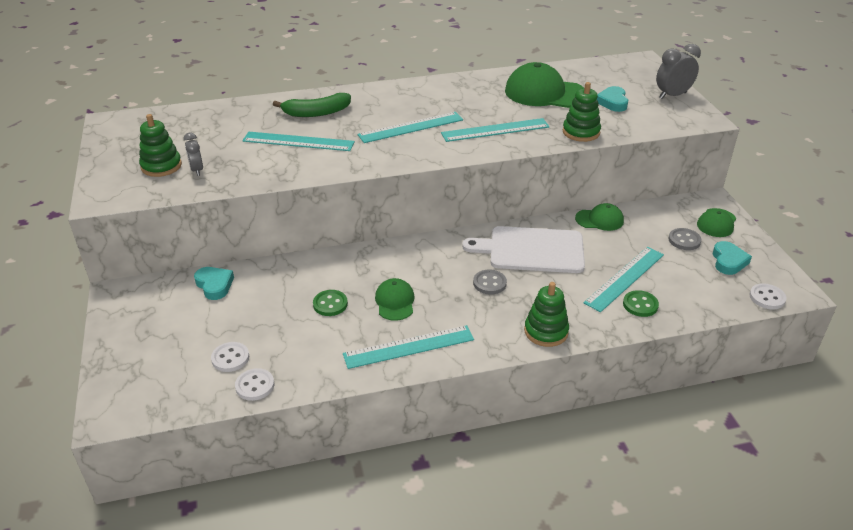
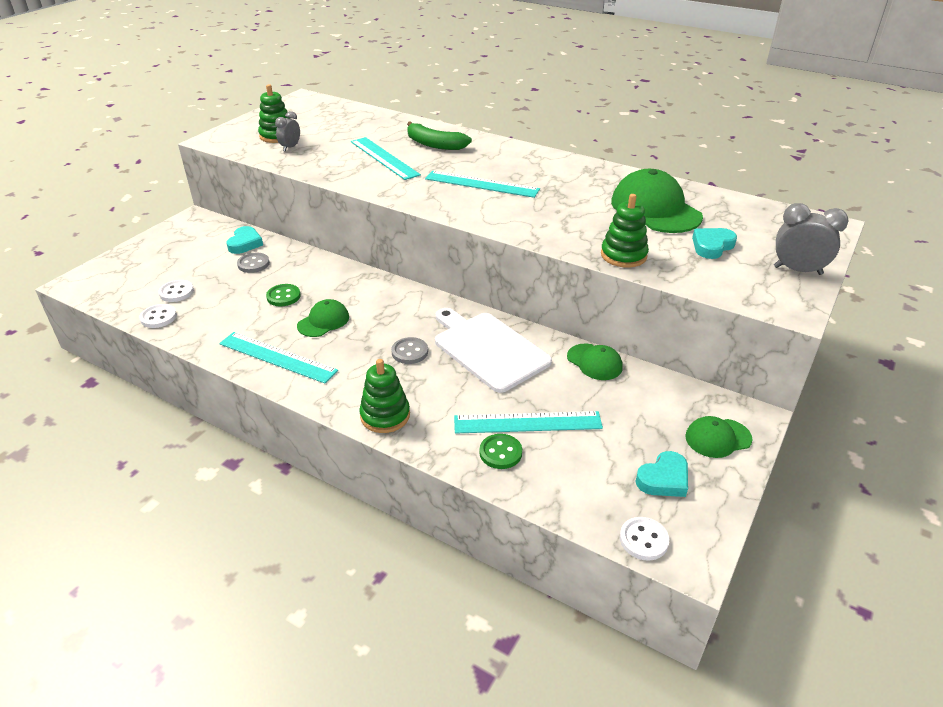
camera: 45 degrees right, 0 degrees up
(495, 130) = (546, 217): turquoise ruler -> none
(684, 240) = (649, 430): grey button -> grey button (253, 264)

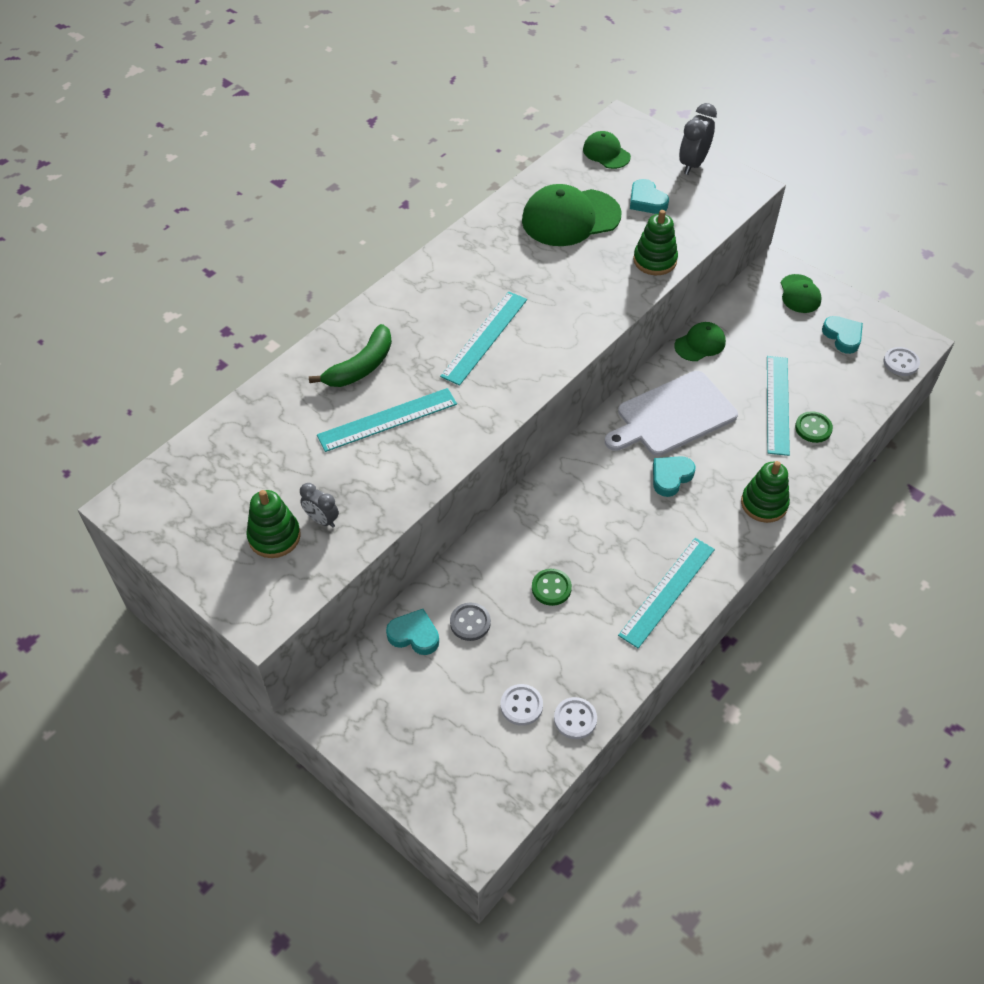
camera: 80 degrees left, 15 degrees up
(323, 321) = (607, 549): green cap -> green cap (606, 153)
(409, 352) = (671, 477): grey button -> turquoise heart

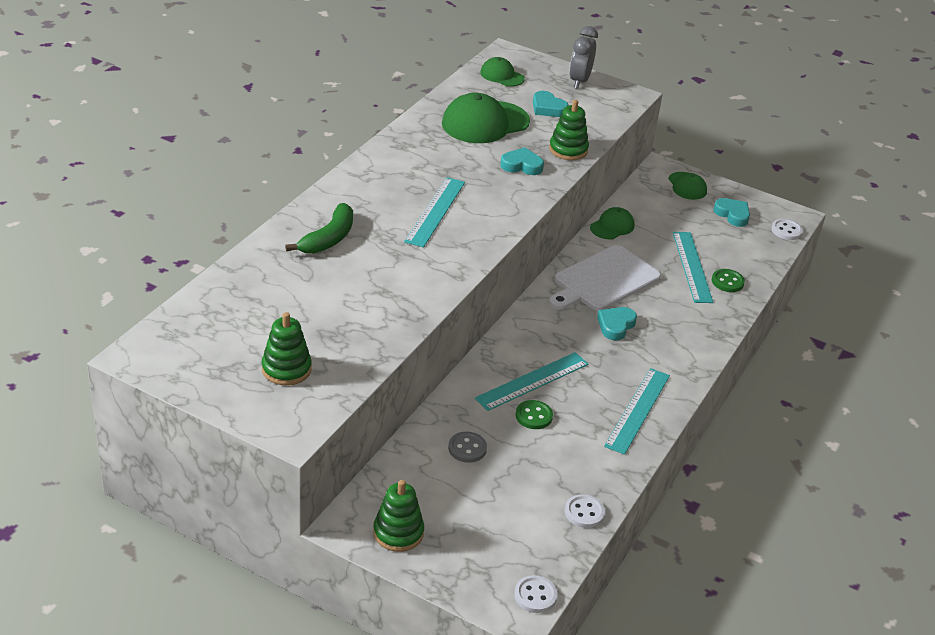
camera: 15 degrees left, 15 degrees down
(322, 520) = (327, 353): grey clock -> none
(387, 420) = (365, 276): turquoise ruler -> turquoise ruler (532, 381)
(414, 635) = (418, 462): turquoise heart -> turquoise heart (522, 165)
(521, 705) = (532, 507): white button -> white button (535, 595)
(764, 504) = (702, 339): green stacking toy -> green stacking toy (398, 533)

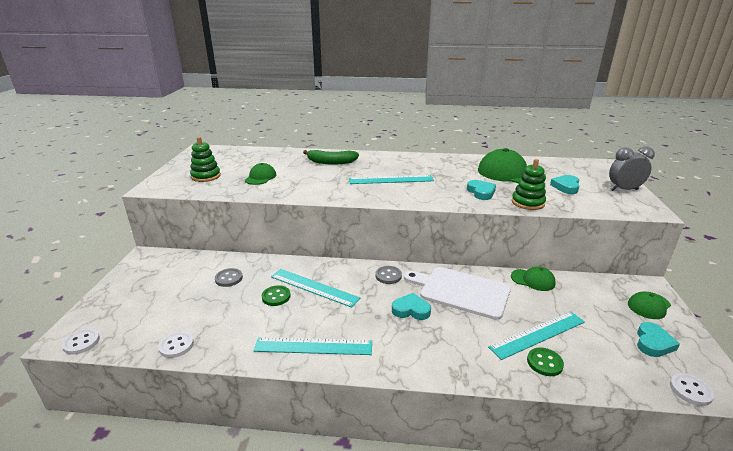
camera: 70 degrees right, 10 degrees down
(398, 533) = (141, 273): green stacking toy -> none
(502, 75) = (574, 167): green cap -> green cap (260, 177)
(544, 318) = (388, 276): none -> grey button

